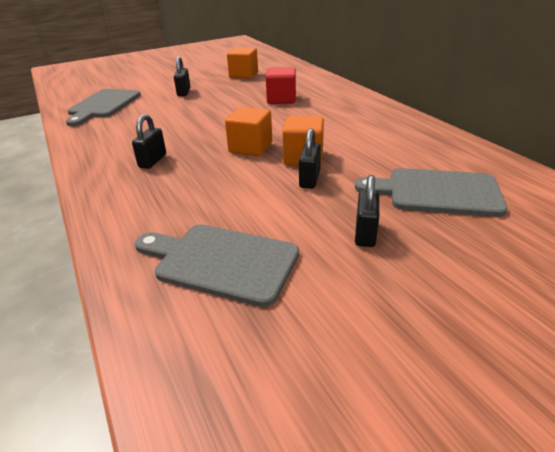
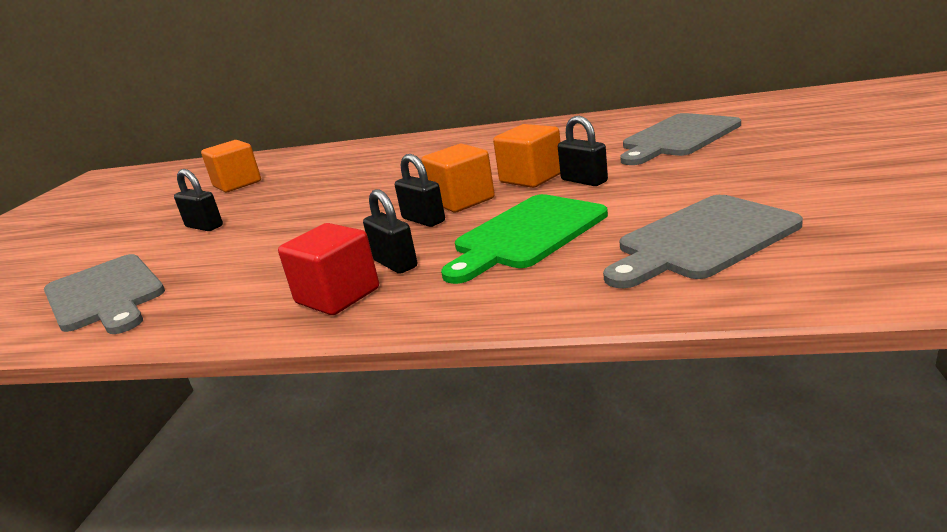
camera: 50 degrees left, 10 degrees down
(205, 188) = (526, 235): none -> green cutting board
(281, 99) = (362, 172): red cube -> red cube (337, 296)
(365, 233) = (716, 172): black padlock -> black padlock (423, 220)

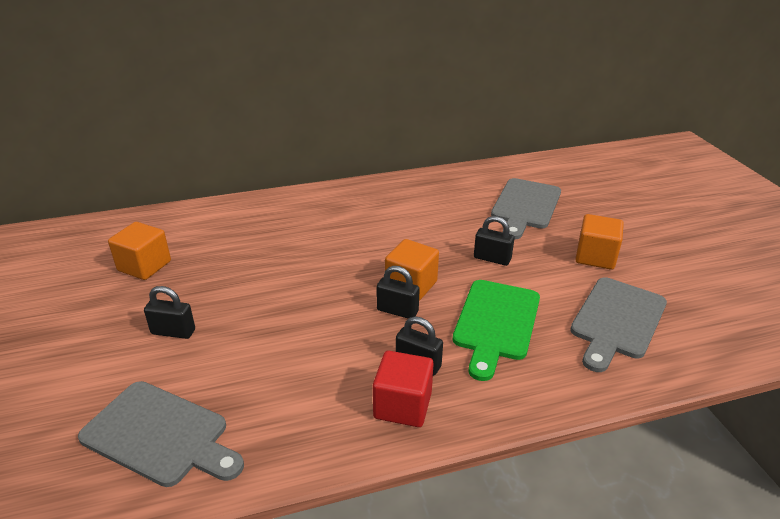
camera: 30 degrees left, 10 degrees up
(531, 178) = (447, 255): orange cube -> orange cube (595, 257)

